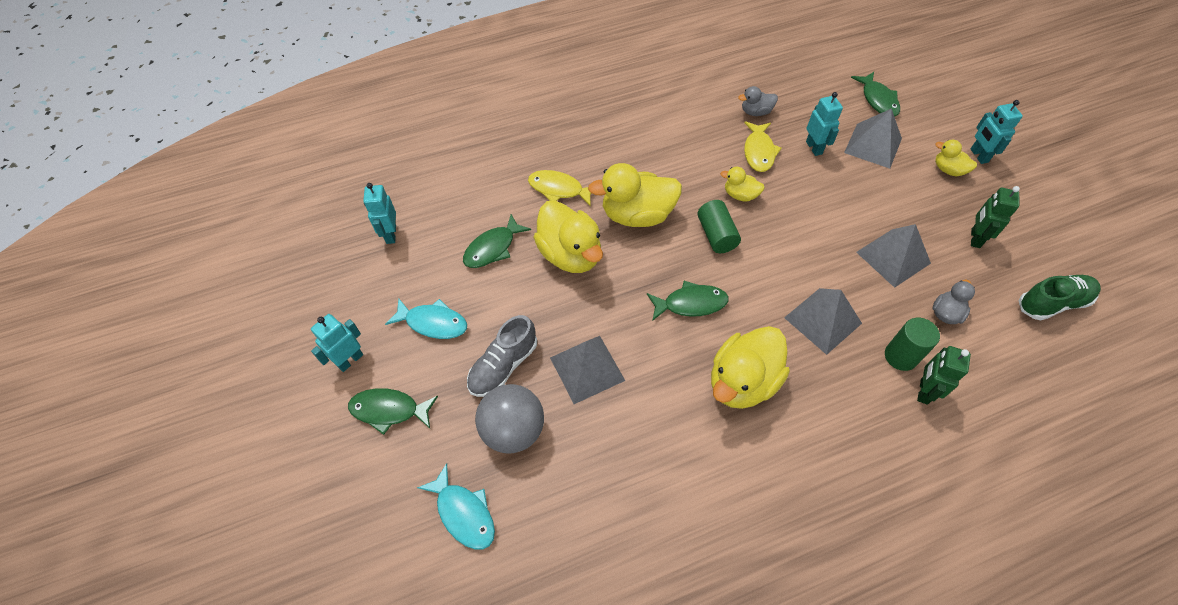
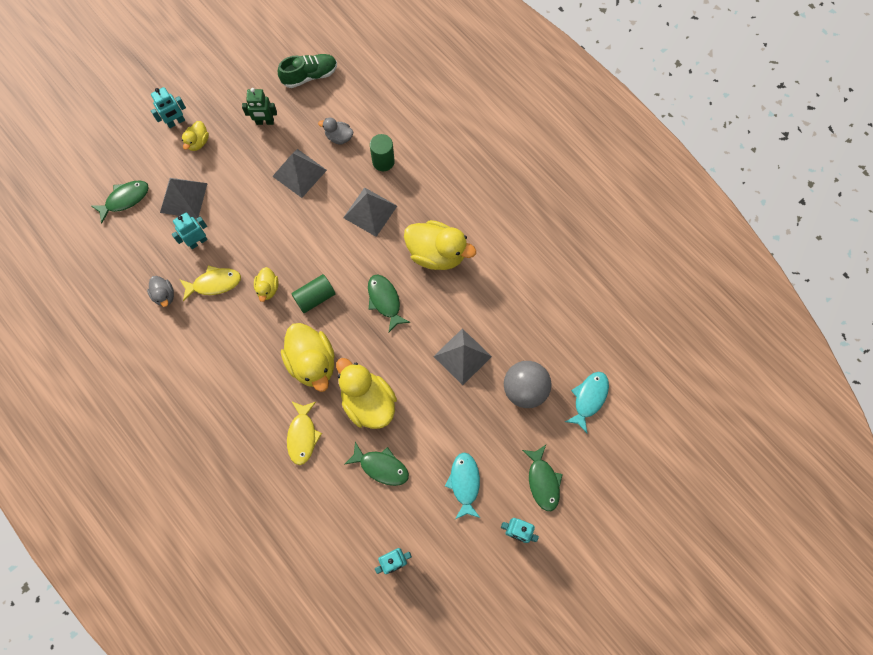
camera: 110 degrees left, 15 degrees up
(503, 366) = (481, 415): grey shoe -> none
(570, 254) = (368, 402): yellow duck -> yellow duck turned 75 degrees counterclockwise
(923, 391) = (405, 146): green robot -> none
(1052, 303) = (310, 76): green shoe -> green shoe turned 105 degrees clockwise

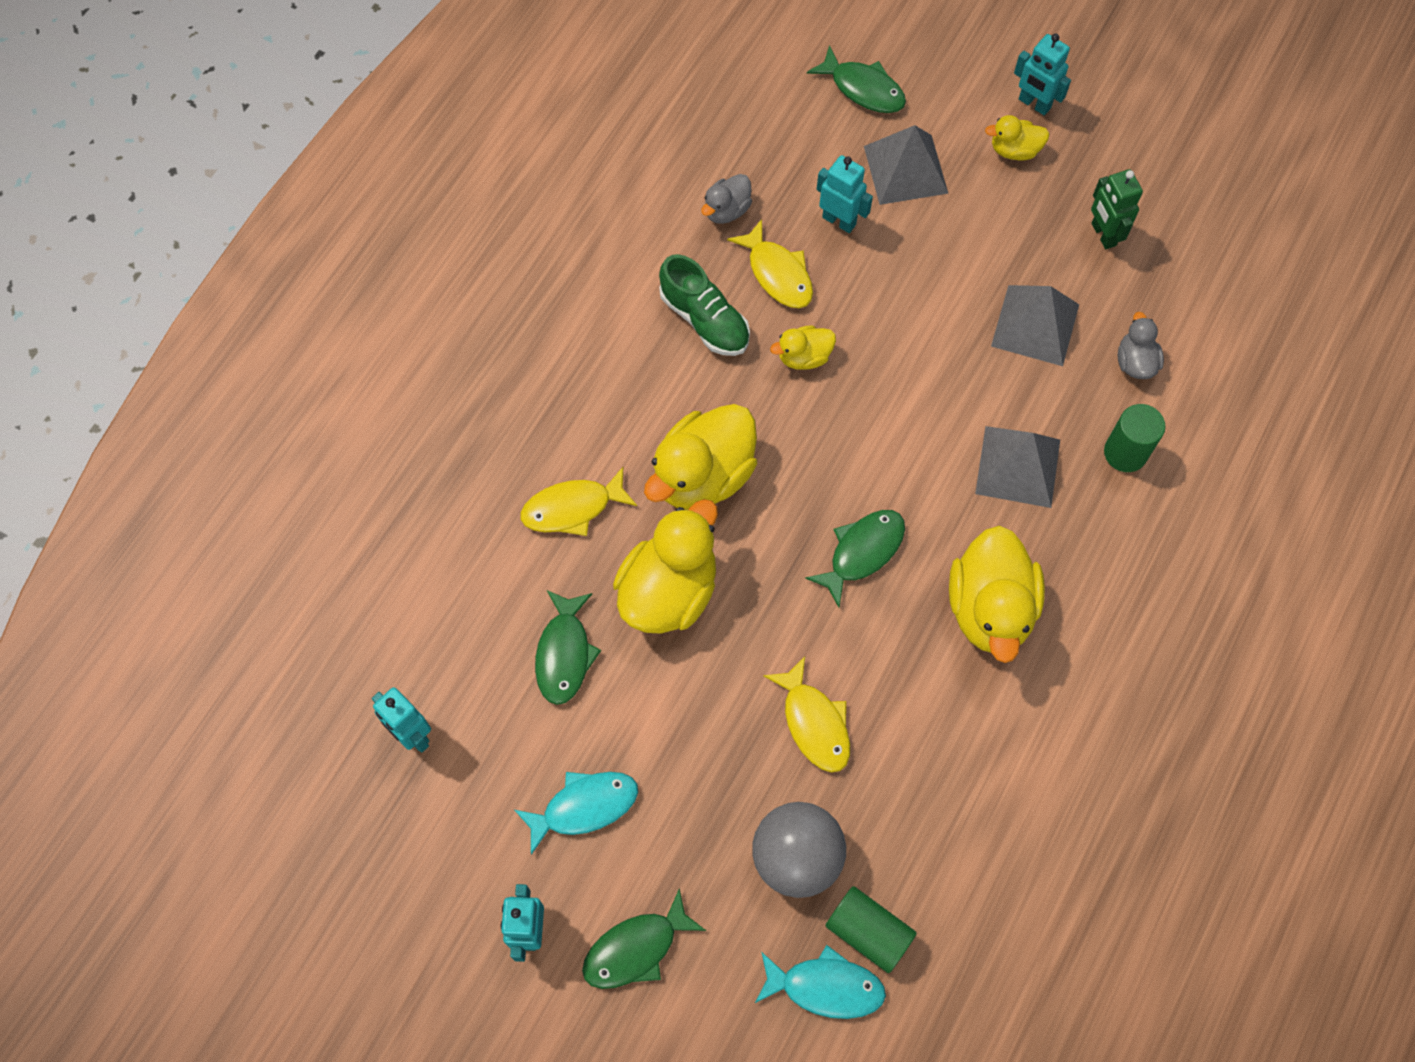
camera: 70 degrees right, 5 degrees down
(310, 76) = (1229, 270): green shoe -> green shoe (705, 320)
(315, 297) = (819, 436): green cylinder -> green cylinder (868, 932)
(462, 356) = (814, 723): grey pyramid -> yellow fish

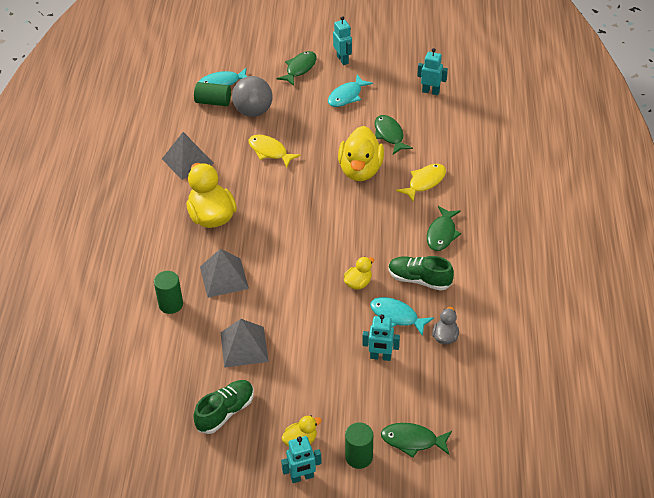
camera: 155 degrees right, 20 degrees down
(703, 476) = (374, 216): yellow duck -> none
(777, 273) = (396, 316): yellow fish -> turquoise fish
(862, 552) = (282, 215): green fish -> green fish (442, 234)
(906, 169) = (359, 402): grey pyramid -> grey pyramid (187, 161)
(946, 98) = (359, 457): none -> green cylinder
(1034, 104) = (302, 477): turquoise robot -> turquoise robot turned 150 degrees clockwise
(1103, 234) = (225, 412): green robot -> green shoe
(1135, 362) = (181, 350): grey duck -> none

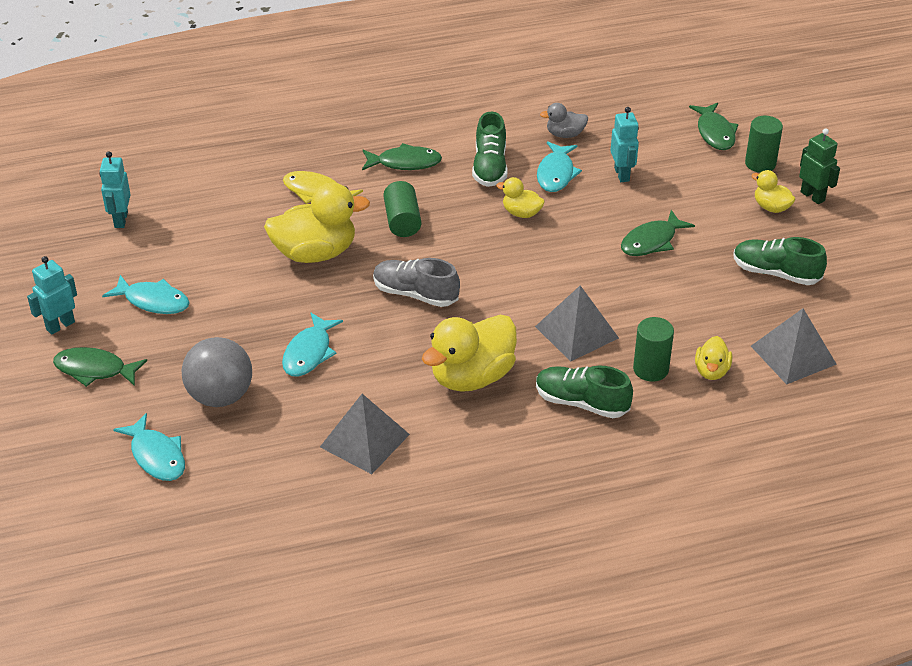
camera: 110 degrees left, 5 degrees down
(151, 336) = (711, 371): none -> yellow duck
(162, 261) = (581, 403): none -> green shoe
(213, 102) = (210, 452): green cylinder -> green cylinder (402, 221)
(244, 346) = (675, 283): grey pyramid -> grey pyramid (793, 355)
(270, 151) = (309, 353): yellow fish -> turquoise fish
(299, 208) = (415, 294): none -> grey shoe
(302, 477) = (812, 196): turquoise robot -> green robot
(389, 135) = (231, 241): green fish -> green fish (651, 241)

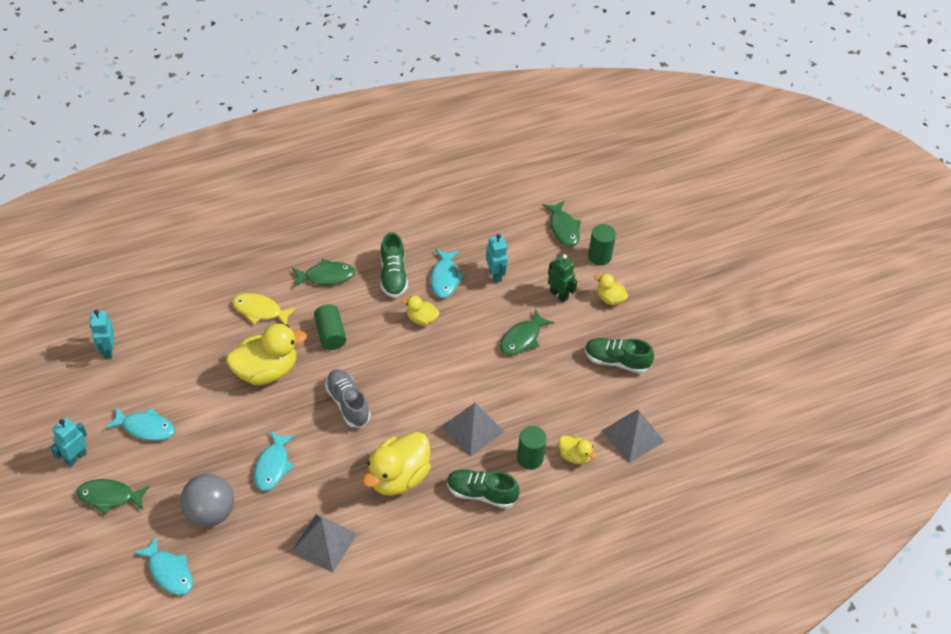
camera: 10 degrees left, 10 degrees up
(415, 294) = (348, 403): grey shoe -> grey shoe turned 45 degrees clockwise
(565, 134) = (448, 238): grey duck -> none
(711, 371) = (574, 456): yellow duck -> yellow duck turned 60 degrees counterclockwise
(812, 196) = (640, 285): green robot -> green robot (559, 295)

